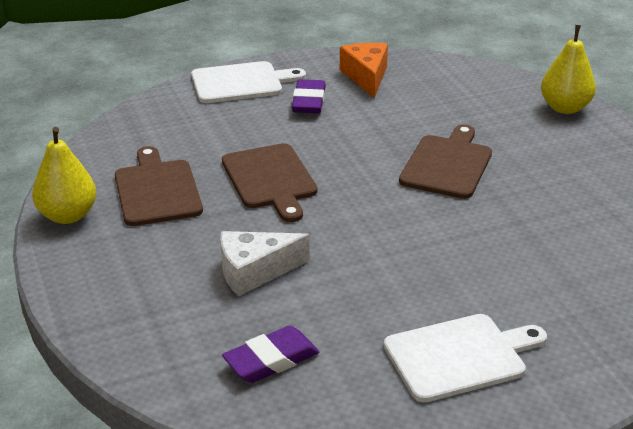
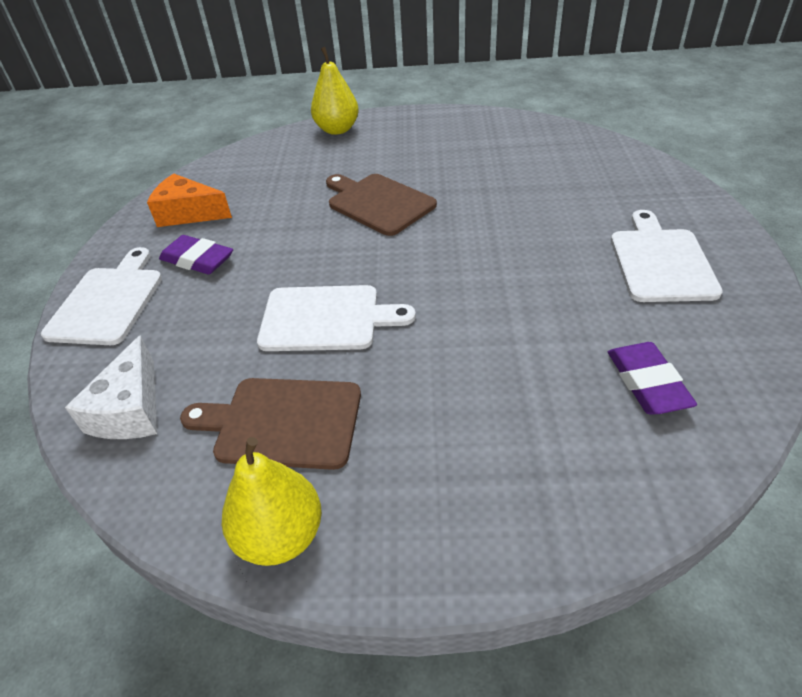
camera: 65 degrees left, 10 degrees up
(254, 272) = (492, 365): white cheese -> white cheese (131, 409)
(270, 179) = (326, 318): brown cutting board -> white cutting board

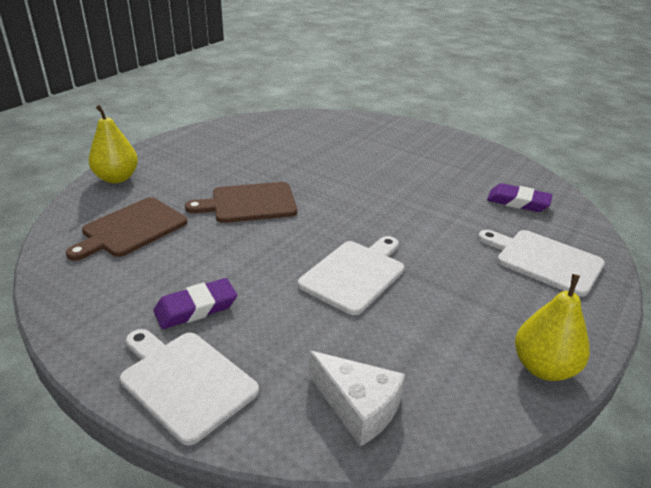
camera: 60 degrees left, 10 degrees down
(188, 213) = (112, 290): orange cheese -> none
(282, 422) = (443, 331): brown cutting board -> brown cutting board (131, 229)
(660, 261) = (433, 155): white cutting board -> white cutting board (544, 260)

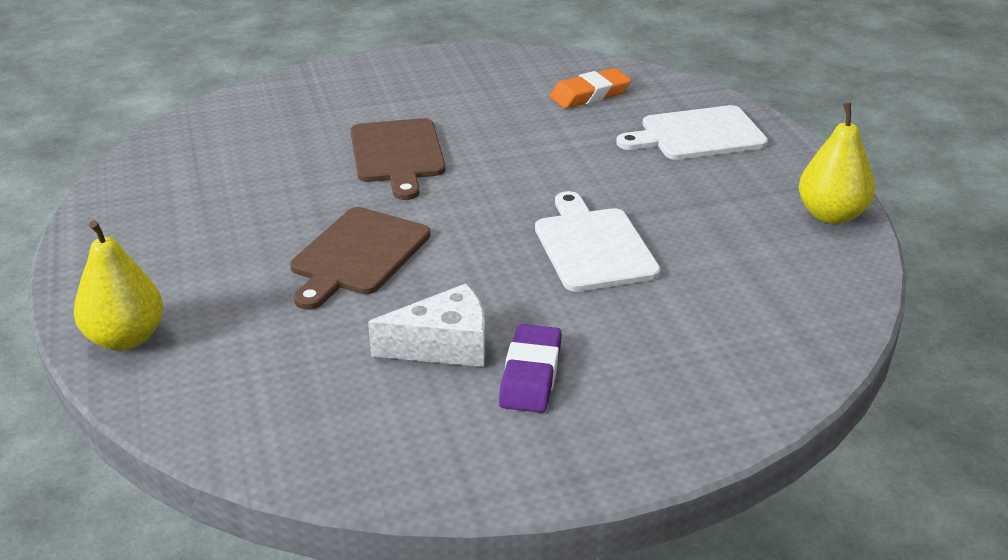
camera: 50 degrees left, 0 degrees up
(131, 229) = (291, 369): brown cutting board -> brown cutting board (398, 154)
(184, 381) = (649, 426): white cutting board -> none
(358, 407) = (786, 333): white cheese -> white cheese (443, 346)
(518, 202) = (590, 94): purple eraser -> orange eraser

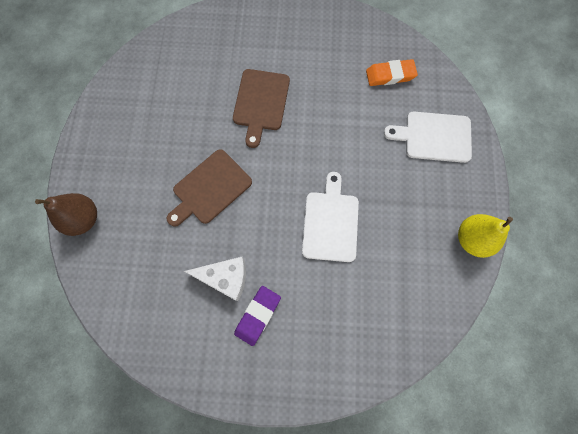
camera: 20 degrees right, 40 degrees up
(125, 338) = (83, 219): yellow pear -> brown pear

